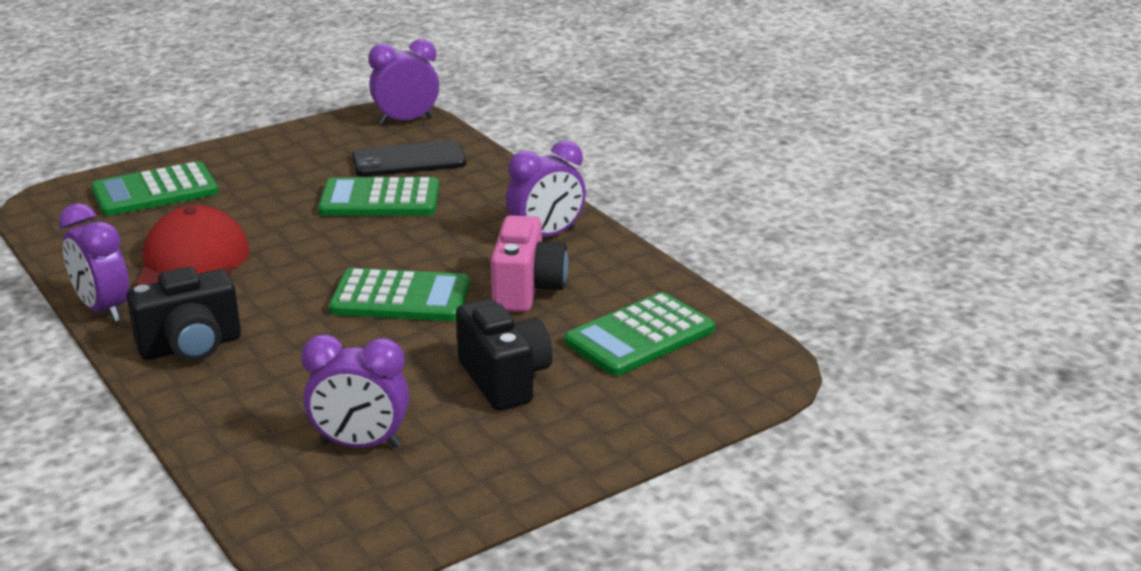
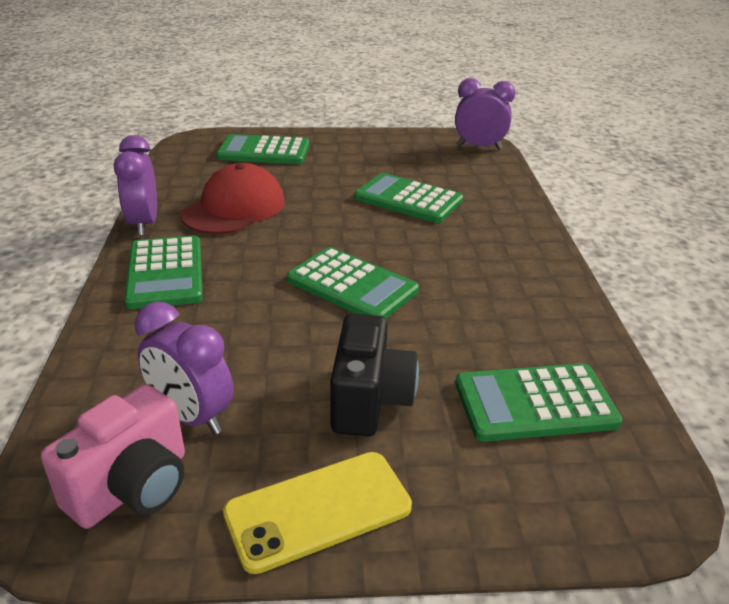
camera: 30 degrees right, 5 degrees up
(191, 347) = (165, 273): black camera -> green calculator
(409, 160) = (456, 176): black phone -> none
(527, 290) = (462, 315): pink camera -> pink camera (132, 487)
(532, 461) = (318, 510): none -> yellow phone
(546, 236) = (518, 270): purple clock -> none

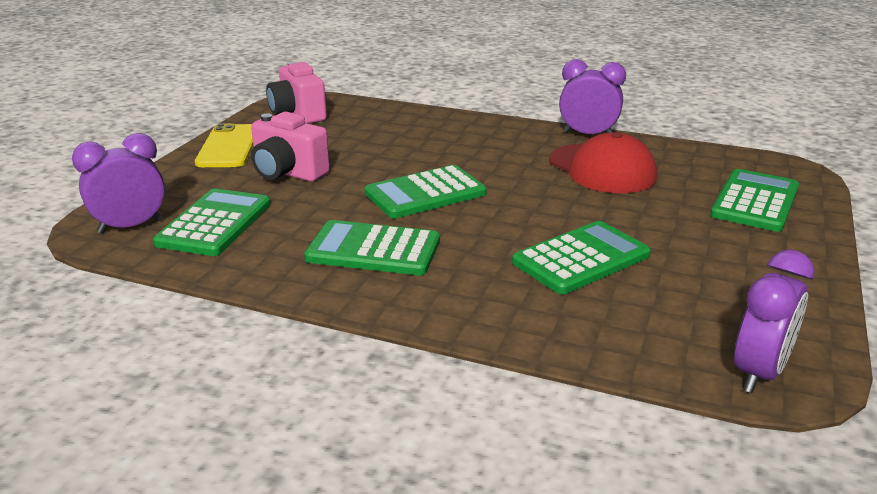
camera: 115 degrees right, 5 degrees down
(165, 273) = (500, 135): green calculator -> green calculator (373, 250)
(191, 416) = (333, 129): purple clock -> purple clock (130, 226)
(369, 400) = (288, 173): black camera -> pink camera

